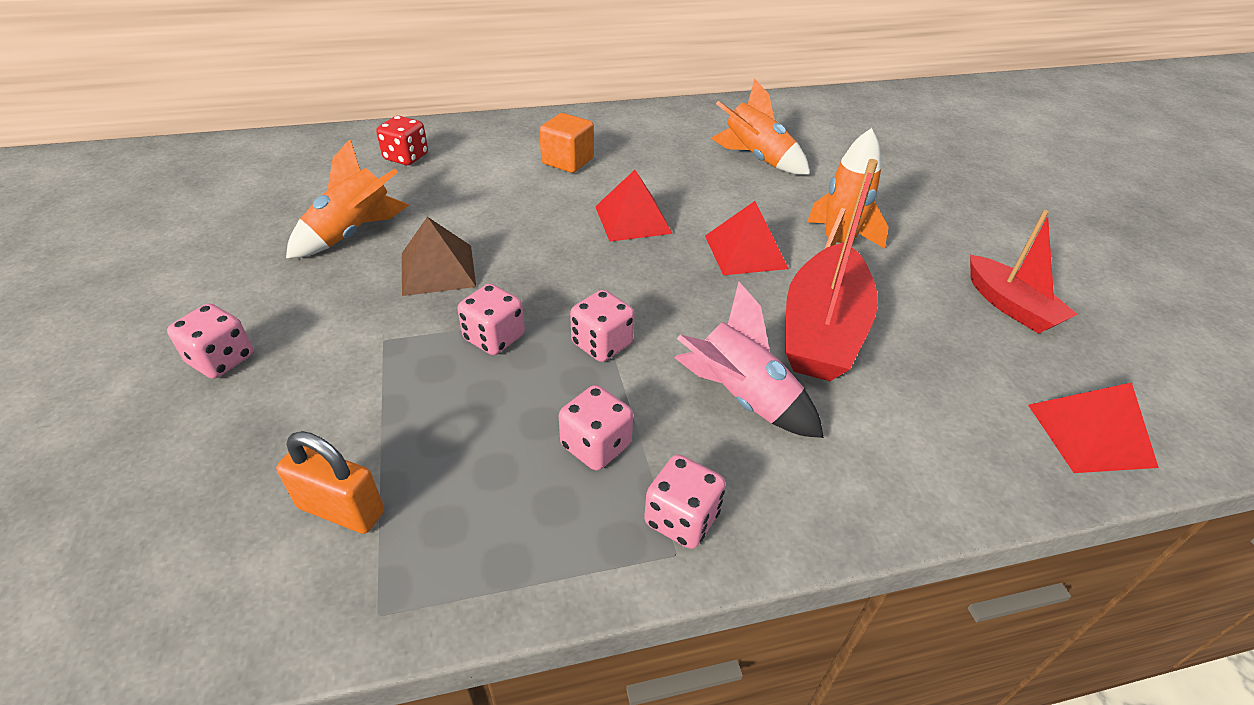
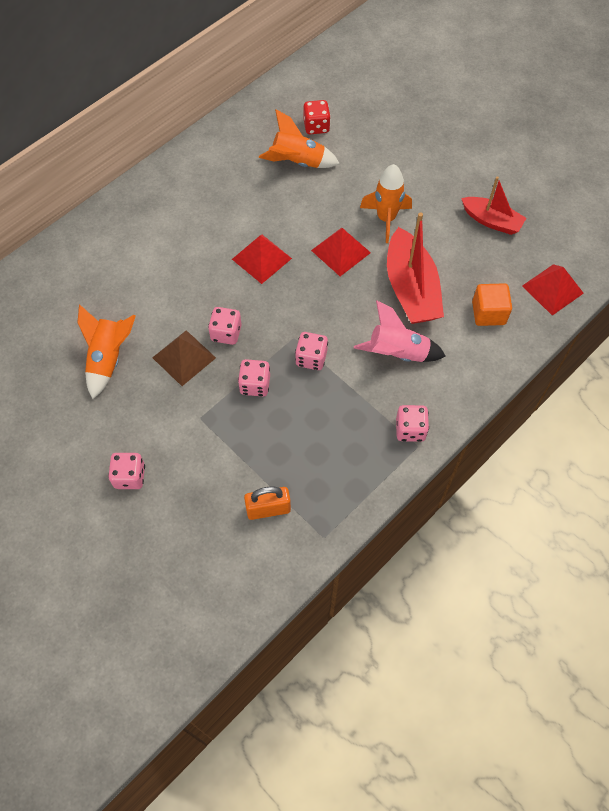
camera: 30 degrees left, 20 degrees up
(406, 157) = (74, 278): red dice -> red dice (316, 126)
(567, 161) = (182, 226): orange cube -> orange cube (488, 313)
(596, 445) = (351, 416): pink dice -> pink dice (226, 333)

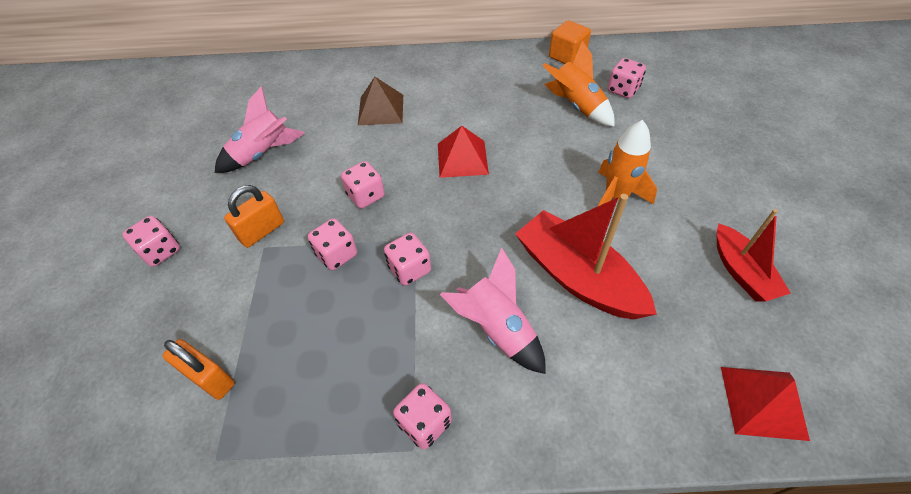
camera: 45 degrees right, 10 degrees down
(108, 359) = (263, 154): orange rocket -> pink rocket
(184, 357) = (312, 191): brown pyramid -> brown pyramid (380, 109)
(184, 409) = (262, 231): none -> orange padlock
(316, 126) = (623, 90): red dice -> pink dice
(341, 251) = (540, 197): red pyramid -> none
(411, 289) = (577, 277): red boat -> red boat turned 105 degrees clockwise
(488, 313) = (646, 366): orange cube -> orange cube (567, 56)

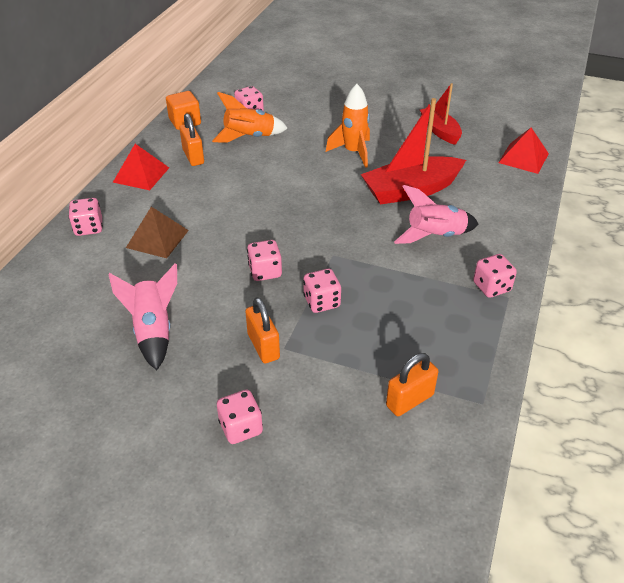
camera: 70 degrees left, 10 degrees down
(409, 269) = (360, 264): pink dice -> pink dice (89, 228)
(462, 158) = (262, 208): red pyramid -> red pyramid (141, 175)
(514, 83) = (193, 157): none -> orange padlock
(741, 272) = (440, 131): red boat -> red boat turned 120 degrees counterclockwise

